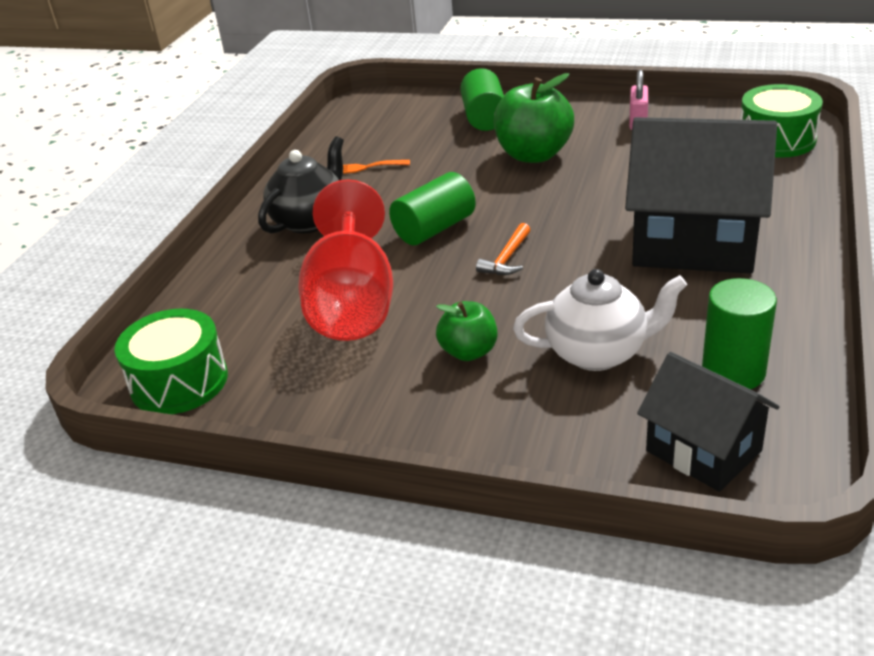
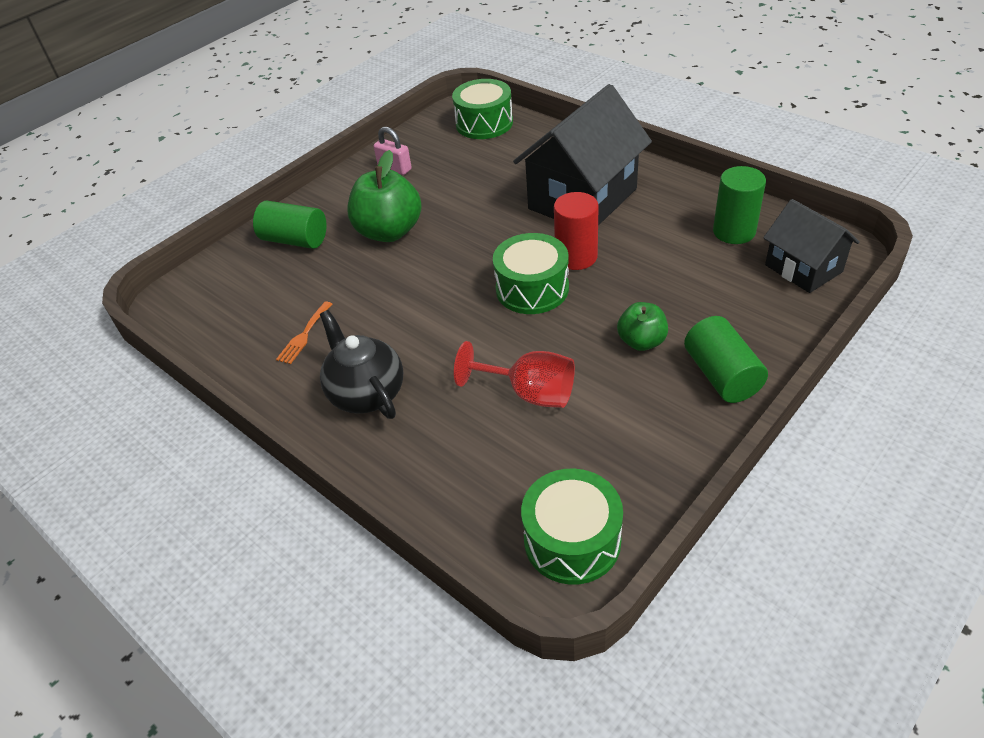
camera: 65 degrees left, 10 degrees up
(352, 303) = (529, 393): red goblet -> red goblet, size x0.65
(434, 229) = (454, 316): green cylinder -> green cylinder (721, 375)
(507, 259) = (532, 289): orange hammer -> green drum
(582, 269) = (576, 257): none -> red cylinder
(598, 353) = (681, 280): white teapot -> none
(703, 451) = (803, 268): black house -> black house turned 75 degrees clockwise

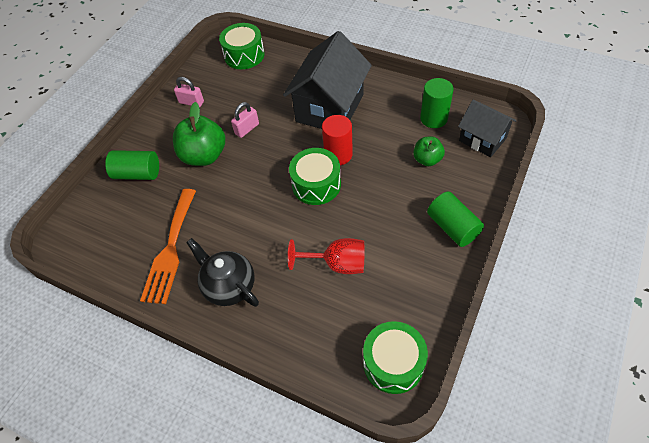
camera: 15 degrees left, 10 degrees up
(304, 335) = (170, 250): orange fork -> orange fork, size x2.15
(458, 208) = (247, 129): none -> pink padlock
(641, 341) = (397, 212): green apple -> green apple (427, 159)

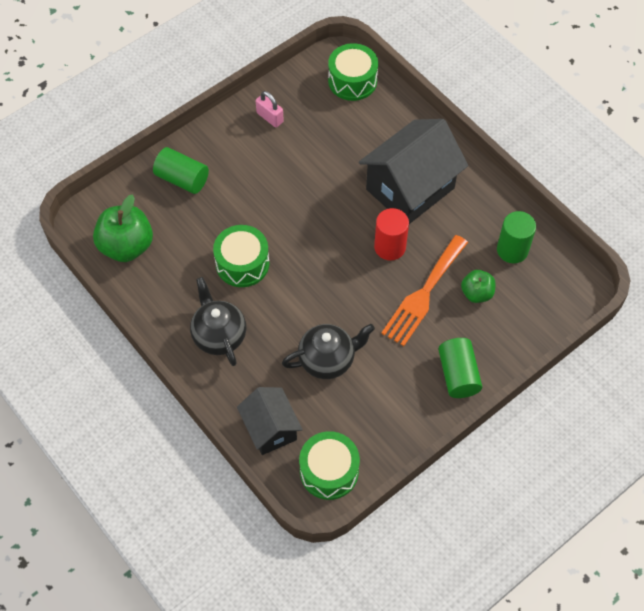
camera: 20 degrees right, 5 degrees up
(170, 250) = (181, 275): orange fork -> orange fork (423, 294)
(204, 156) = (255, 188): green apple -> green apple (126, 246)
(247, 129) = (312, 175): pink padlock -> none
(316, 184) = (350, 270): green drum -> green drum (242, 263)
(337, 264) = (327, 359): red goblet -> black teapot
(482, 139) = (548, 297): black house -> black house (270, 429)

